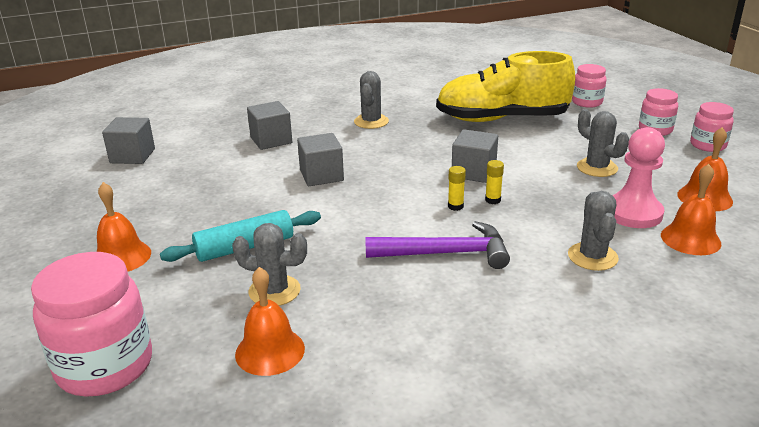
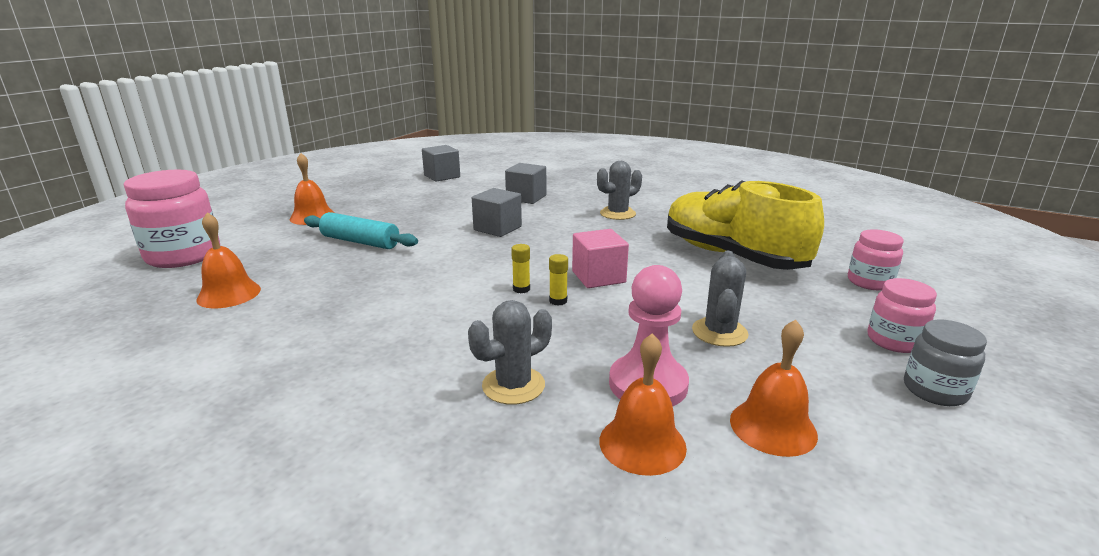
camera: 50 degrees right, 5 degrees down
(274, 291) = (310, 269): grey cactus -> none
(446, 253) = (432, 311): purple hammer -> none
(473, 172) = (598, 277): grey cube -> pink cube
(708, 145) = (934, 390): pink jar -> grey jar

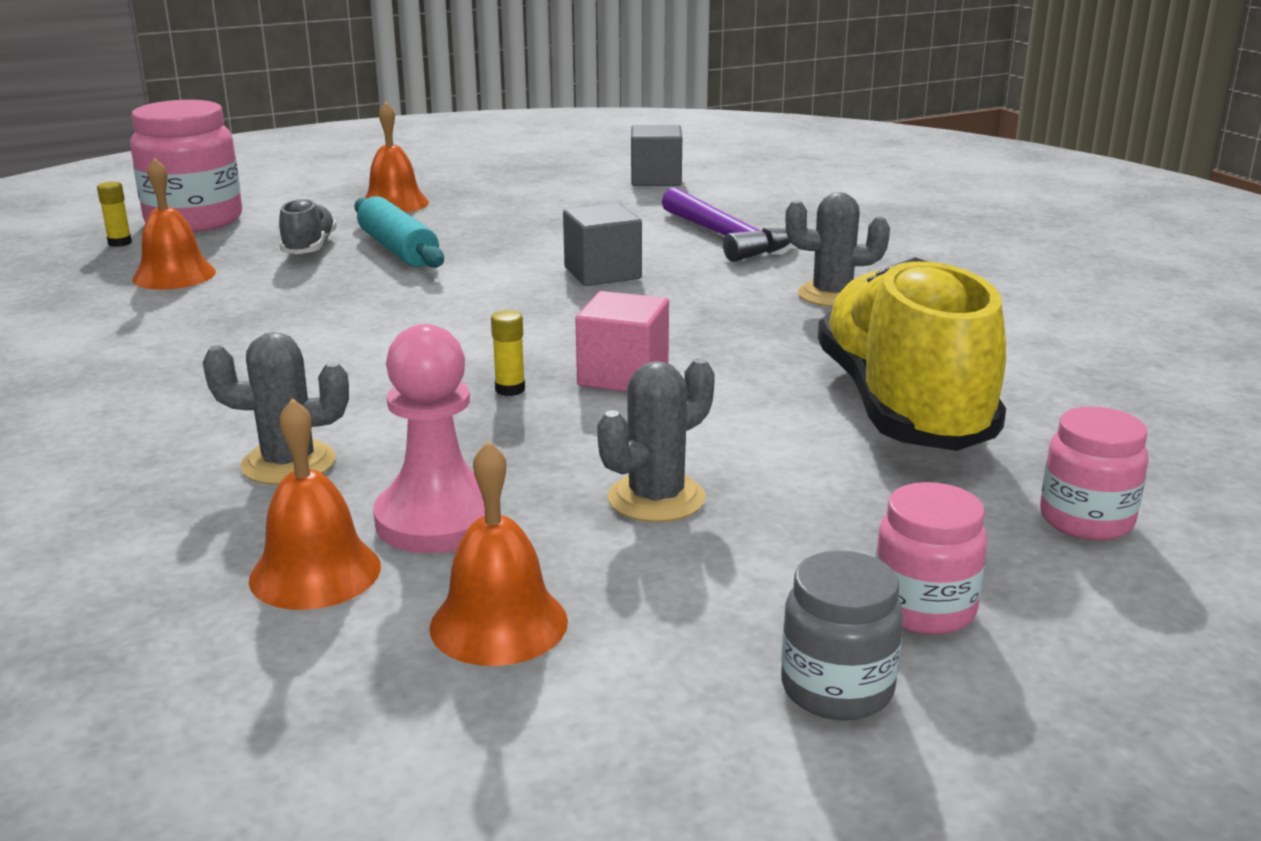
camera: 35 degrees right, 0 degrees up
(300, 254) = (309, 248): none -> grey shoe
(521, 289) = (490, 361): yellow glue stick -> yellow glue stick (120, 243)
(526, 198) = (727, 238): grey cube -> purple hammer

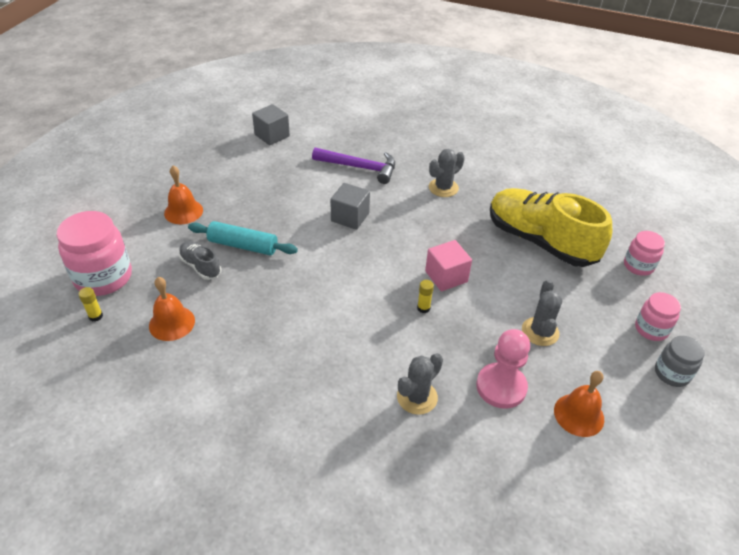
camera: 45 degrees left, 20 degrees up
(315, 572) = (506, 436): orange bell -> none

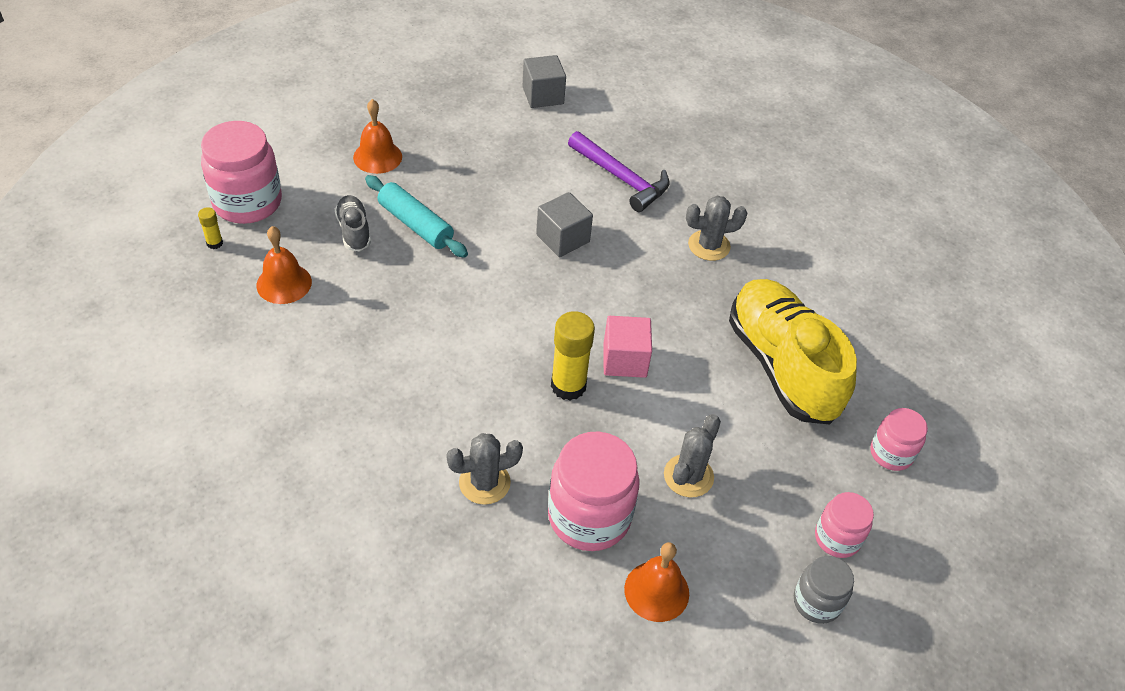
camera: 25 degrees right, 5 degrees up
(423, 308) = (568, 386): yellow glue stick -> yellow glue stick, size x2.06
(501, 387) = (589, 516): pink pawn -> pink jar

